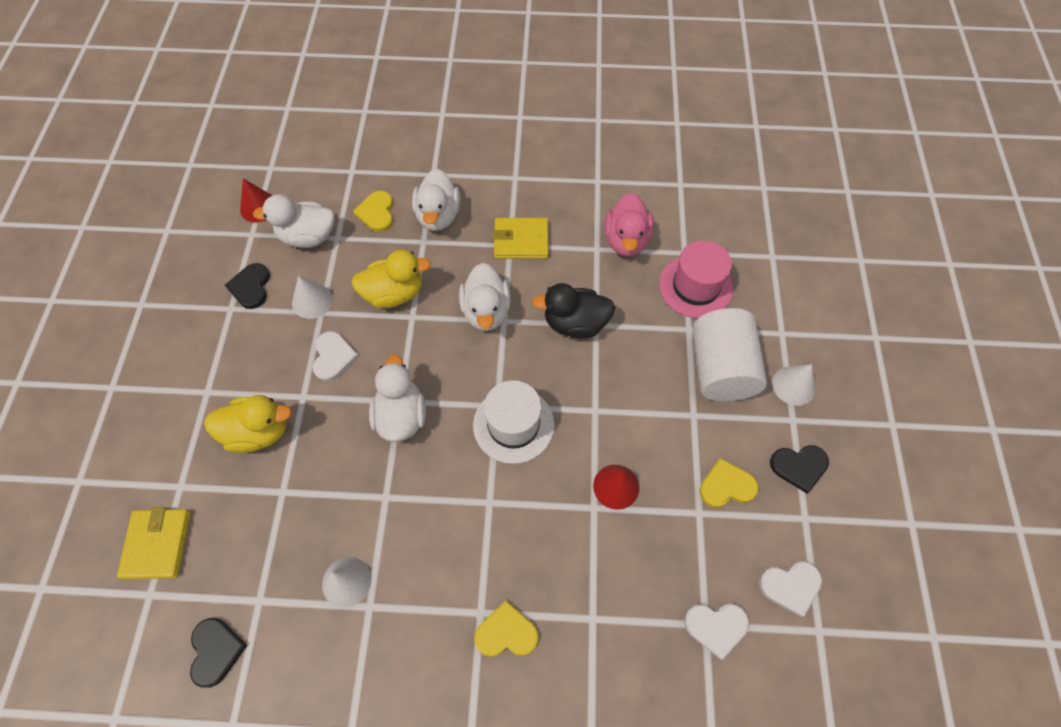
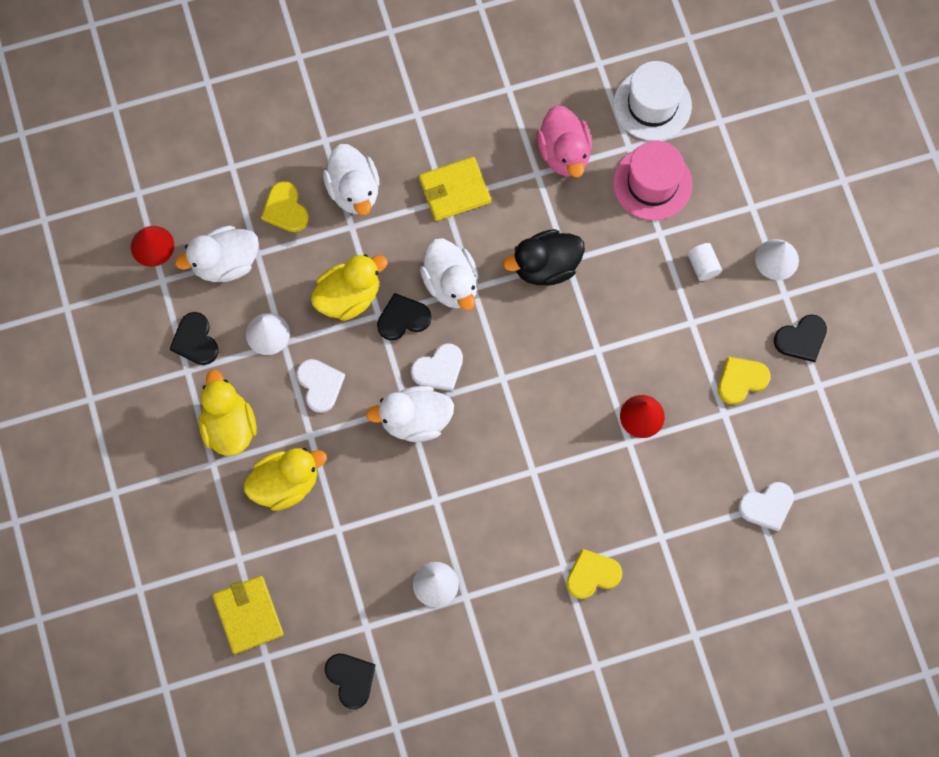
camera: 20 degrees left, 10 degrees up
(238, 365) = (229, 426): none -> yellow duck
(401, 416) = (415, 420): white duck -> white duck turned 75 degrees counterclockwise
(431, 326) = (403, 318): none -> black heart
(513, 425) = (525, 391): white hat -> white hat (652, 105)
(720, 369) = (703, 266): white cylinder -> white cylinder, size x0.41
(790, 586) = (820, 450): white heart -> white heart (438, 369)

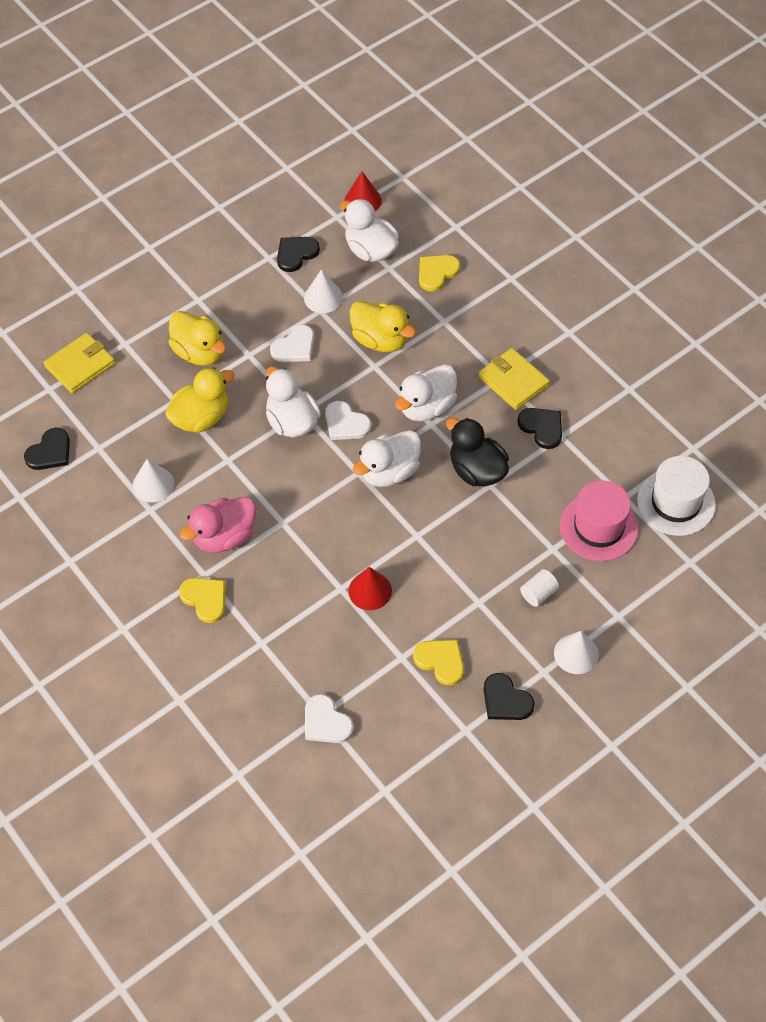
camera: 70 degrees right, 15 degrees down
(229, 426) = (233, 299): yellow duck -> yellow duck (201, 418)
(354, 190) = (476, 312): white duck -> white duck (389, 472)
(403, 318) = (379, 383): black heart -> black heart (542, 427)
(564, 153) = (591, 450): pink duck -> pink duck (224, 537)

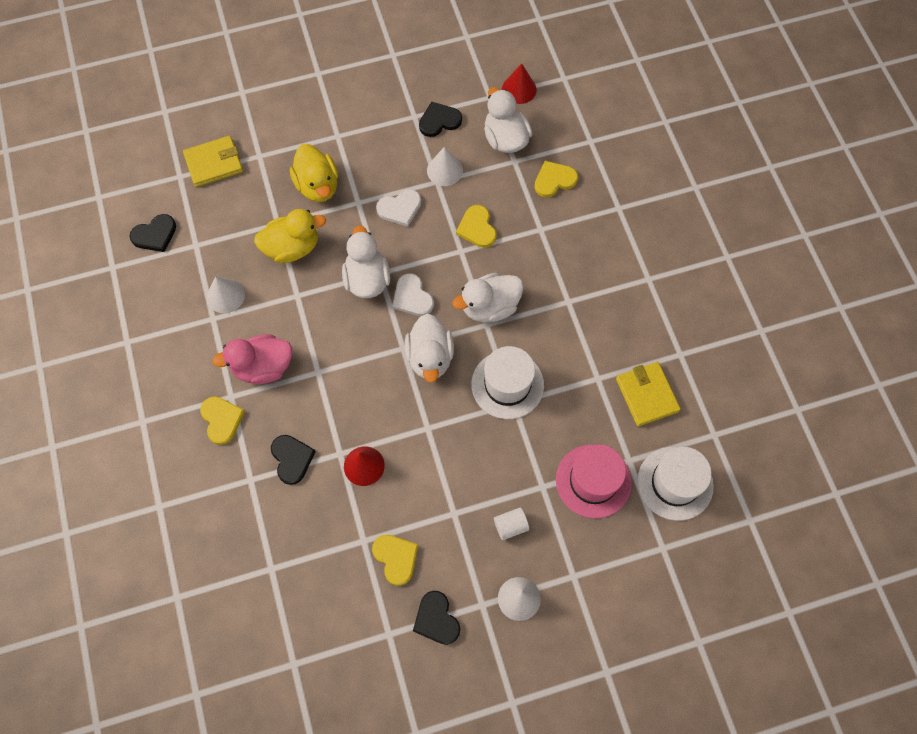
camera: 20 degrees right, 10 degrees up
(326, 722) = (272, 577): white heart -> none
(381, 340) = (477, 228): yellow duck -> yellow heart
(389, 472) = (430, 357): white duck -> white duck turned 75 degrees counterclockwise
(477, 470) = (507, 384): black duck -> white hat
(513, 381) = (577, 309): yellow wallet -> yellow wallet (646, 395)
(542, 427) = (584, 364): black heart -> black heart (292, 459)

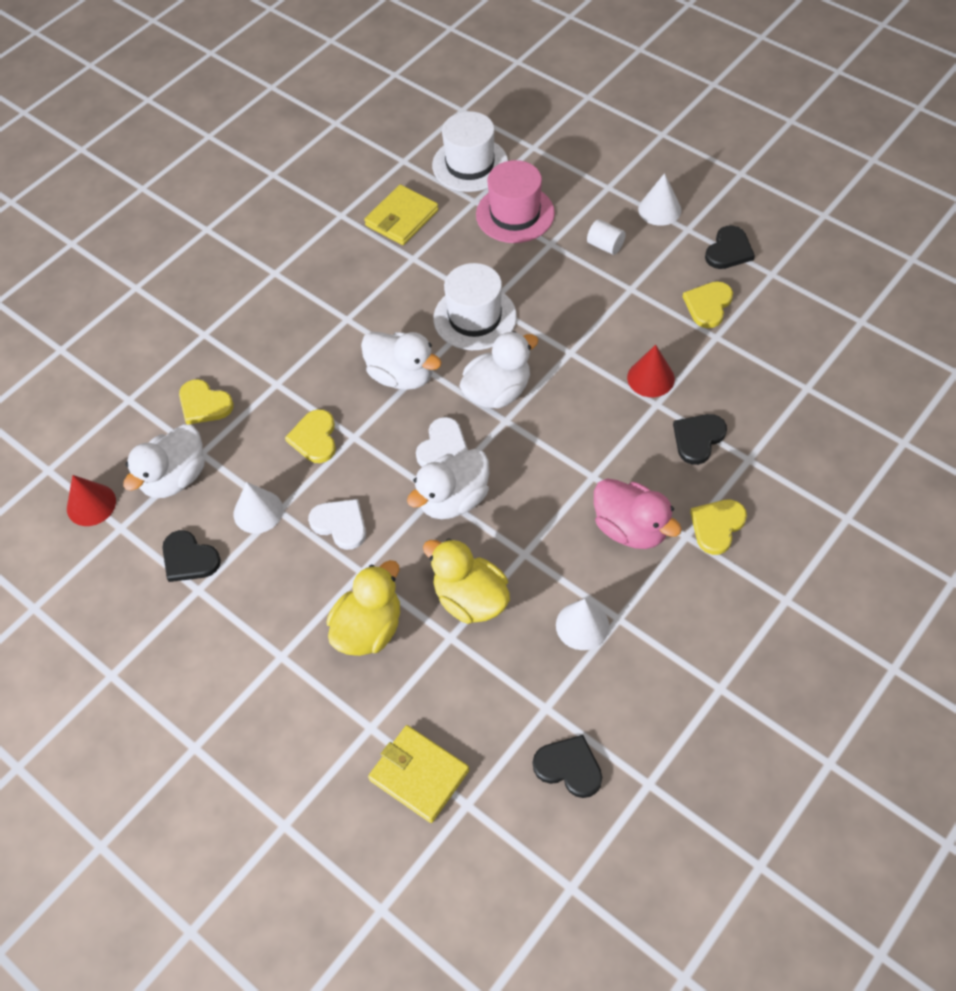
camera: 120 degrees left, 10 degrees down
(477, 228) = (314, 438): yellow heart -> yellow heart turned 135 degrees clockwise

